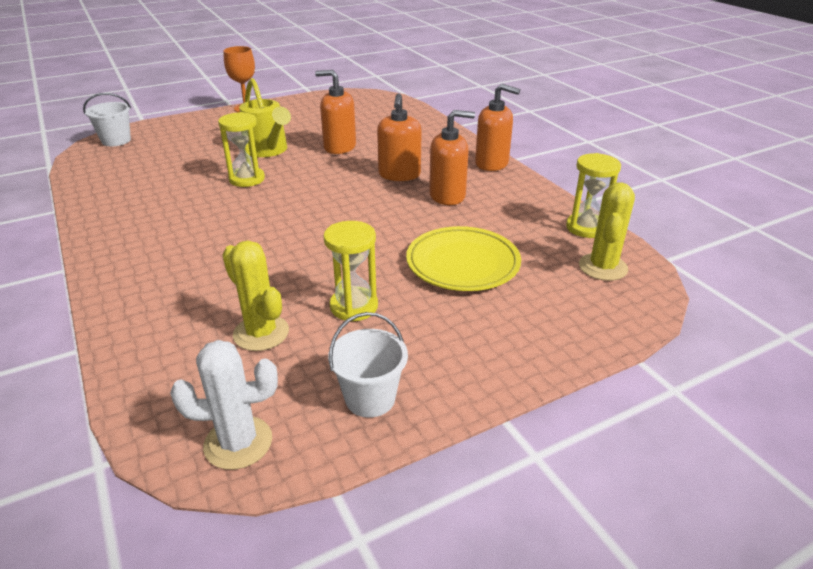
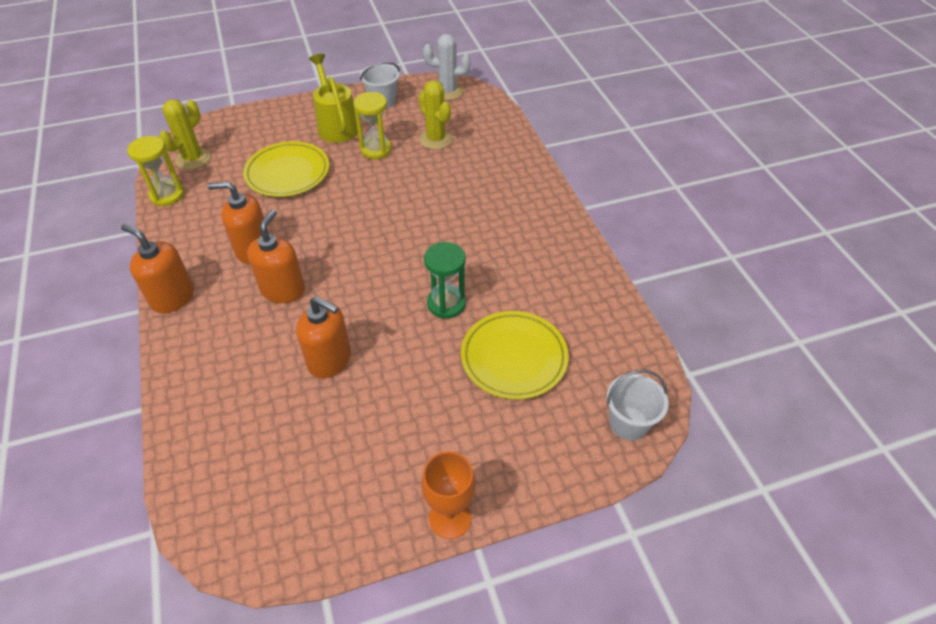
camera: 170 degrees left, 15 degrees up
(192, 158) = (514, 358): none -> yellow plate
(247, 179) = (446, 304): yellow hourglass -> green hourglass
(268, 151) = (420, 363): yellow watering can -> yellow watering can (336, 125)

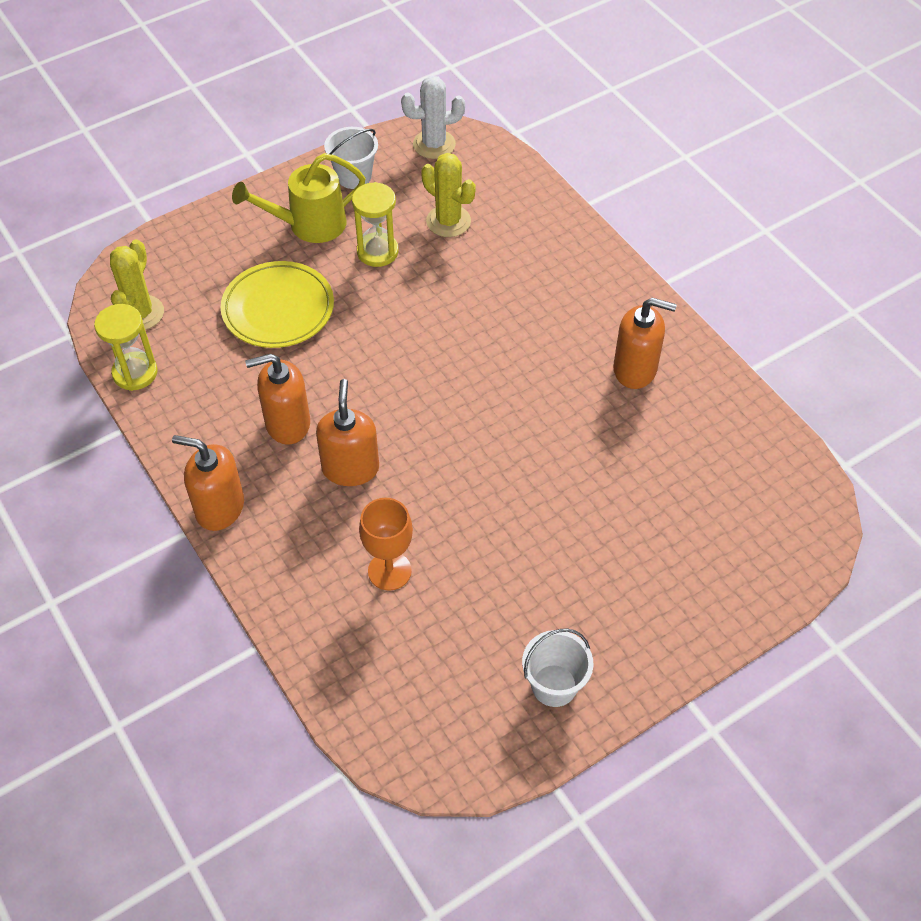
camera: 15 degrees left, 5 degrees up
(330, 360) = (447, 540): orange soap dispenser -> orange soap dispenser (635, 369)
(336, 125) = (308, 225): yellow watering can -> yellow watering can turned 75 degrees counterclockwise
(446, 304) = (552, 443): green hourglass -> none
(450, 518) = (651, 679): orange goblet -> orange goblet (389, 571)
(514, 358) = (652, 490): yellow plate -> none
(628, 423) = (799, 535): white bucket -> white bucket (554, 685)

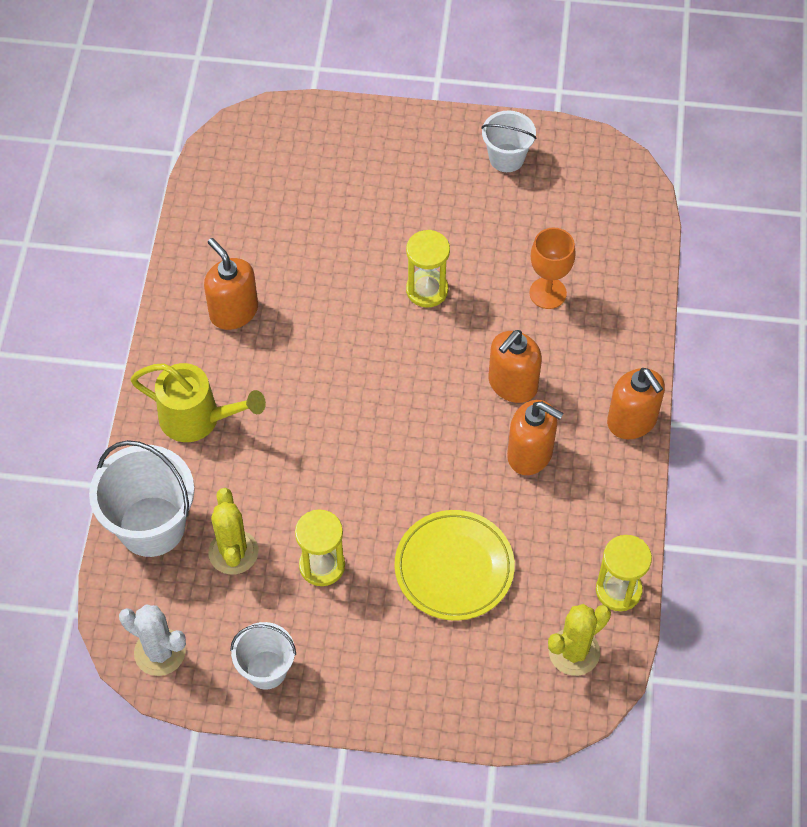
camera: 140 degrees left, 5 degrees up
(308, 225) = (355, 641): yellow watering can -> yellow watering can (198, 419)
(499, 497) = (427, 290): none -> yellow hourglass
(521, 201) = (151, 526): none -> white bucket

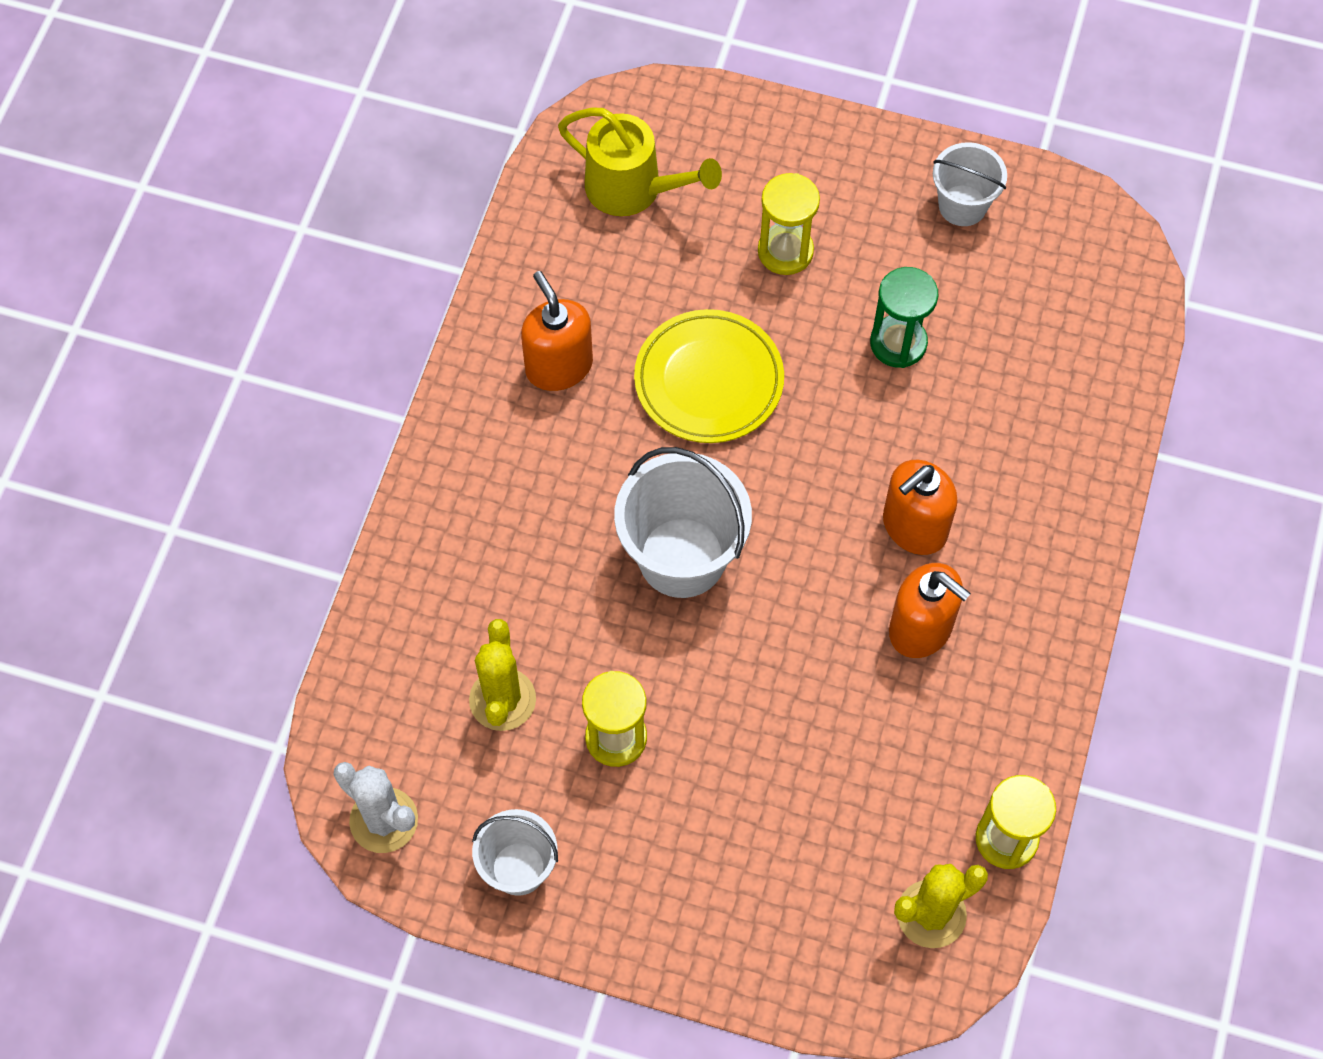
camera: 10 degrees right, 5 degrees up
(151, 526) = (402, 646): white bucket -> white bucket (682, 557)
(198, 419) = (488, 508): yellow watering can -> yellow watering can (634, 189)
(427, 290) = (822, 376): yellow hourglass -> yellow hourglass (785, 251)
(454, 568) = (791, 770): yellow plate -> yellow plate (709, 381)
(478, 259) = (898, 343): none -> green hourglass
(548, 293) = (984, 406): orange goblet -> none
(632, 421) = (1067, 604): orange soap dispenser -> none

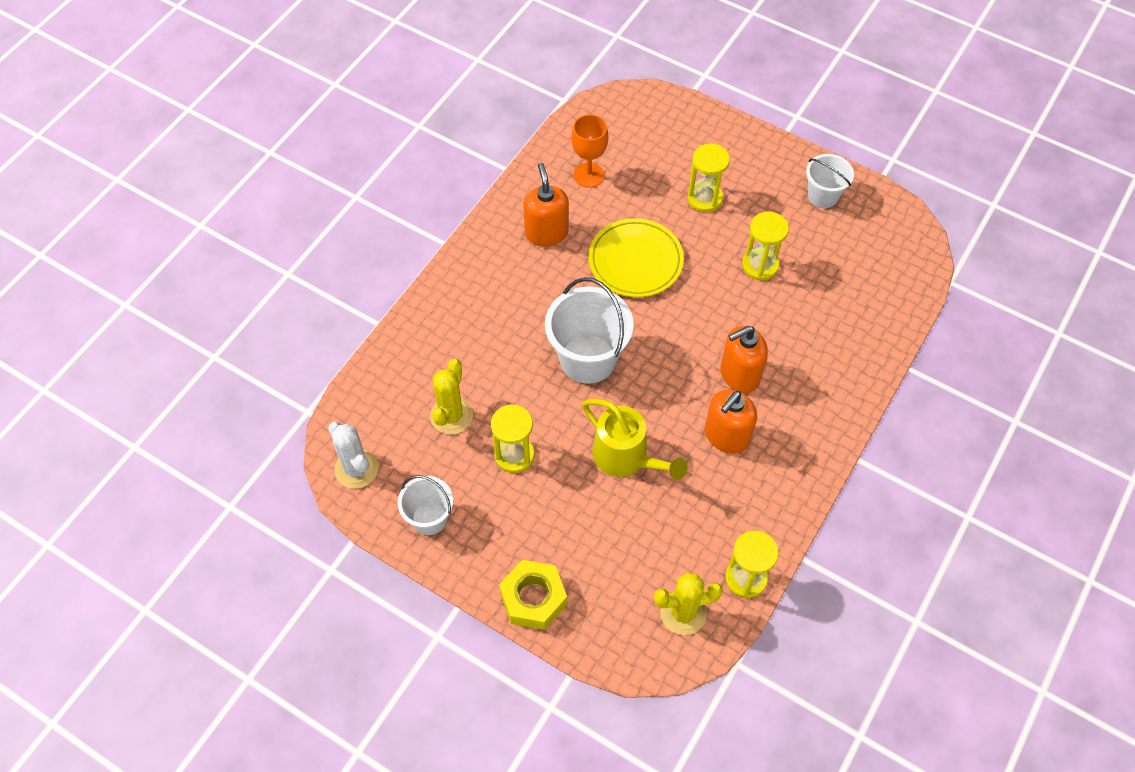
camera: 15 degrees right, 5 degrees down
(596, 253) = (588, 175): none -> orange goblet
(634, 189) = (622, 144): yellow watering can -> yellow watering can (627, 458)
(709, 950) = (533, 598): none -> yellow nut
(898, 343) = (760, 265): green hourglass -> yellow hourglass
(921, 628) = (726, 436): orange soap dispenser -> orange soap dispenser turned 75 degrees clockwise

